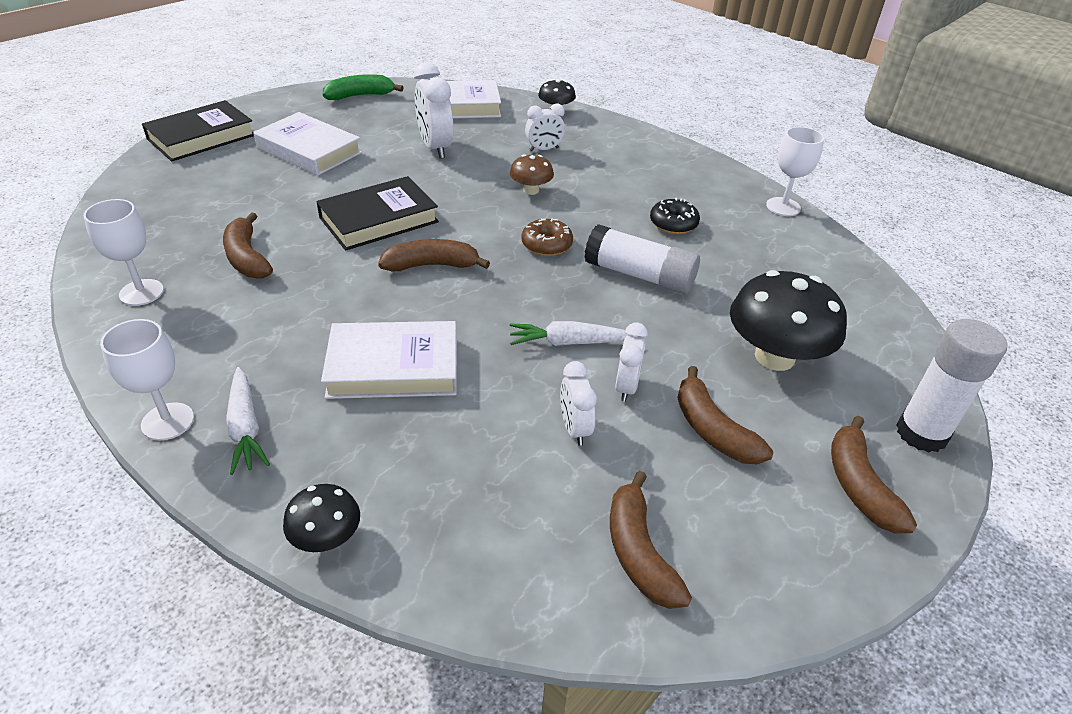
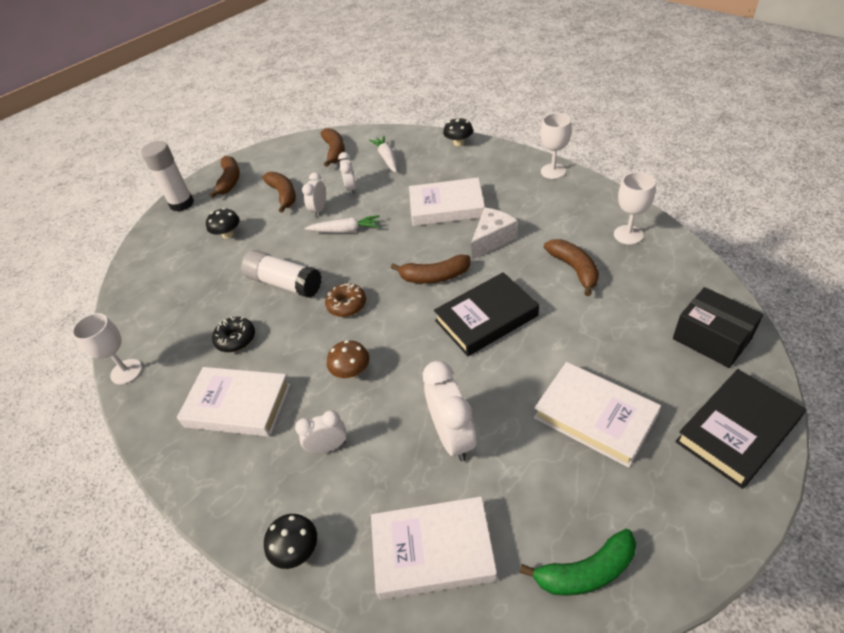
camera: 170 degrees left, 5 degrees up
(157, 187) = (711, 338): none -> black box
(245, 428) = (513, 173): white carrot -> white carrot (387, 158)
(337, 305) = (492, 239): none -> white cheese
(640, 176) = (238, 405): none -> white book
(774, 357) = (228, 234): black mushroom -> black mushroom, size x0.52

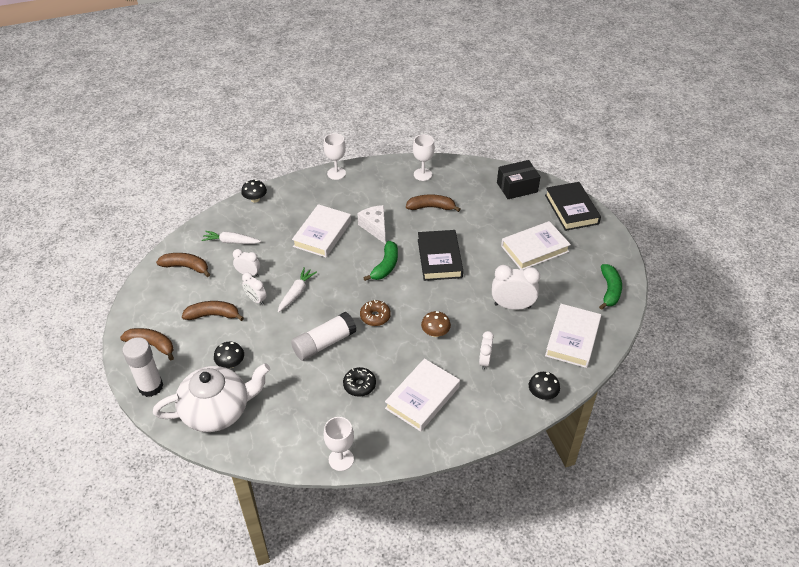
camera: 70 degrees left, 0 degrees up
(167, 254) = (217, 410): none -> white teapot
(434, 276) = (385, 266): brown banana -> green banana

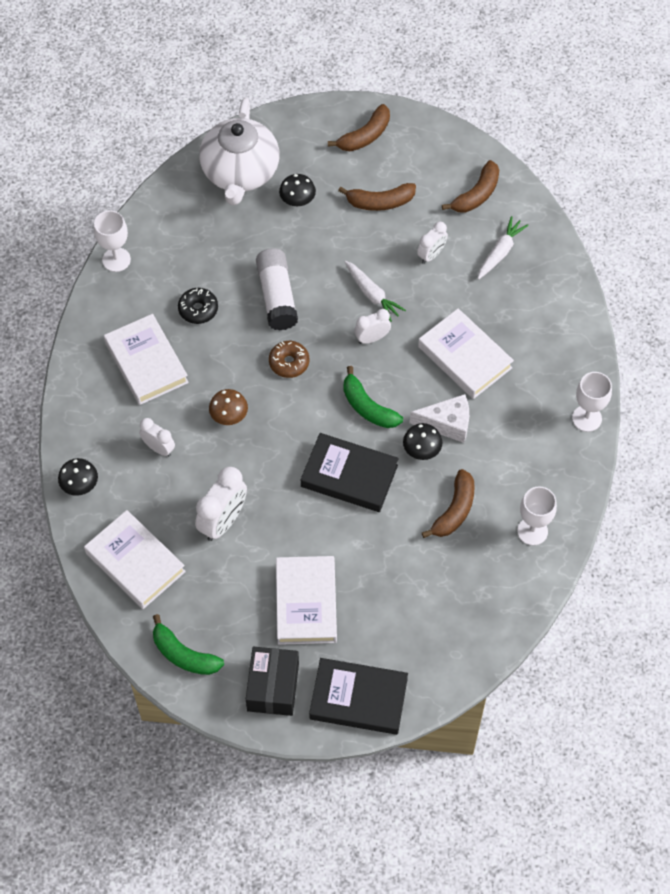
camera: 115 degrees right, 15 degrees up
(151, 386) = (305, 123): white glue stick -> none
(213, 315) = (380, 202): brown banana -> brown banana turned 60 degrees clockwise
(255, 199) = (574, 302): black mushroom -> black mushroom (422, 450)
(256, 300) = (382, 250): white clock -> white clock (372, 338)
(517, 187) = (442, 648): black box -> black box (273, 687)

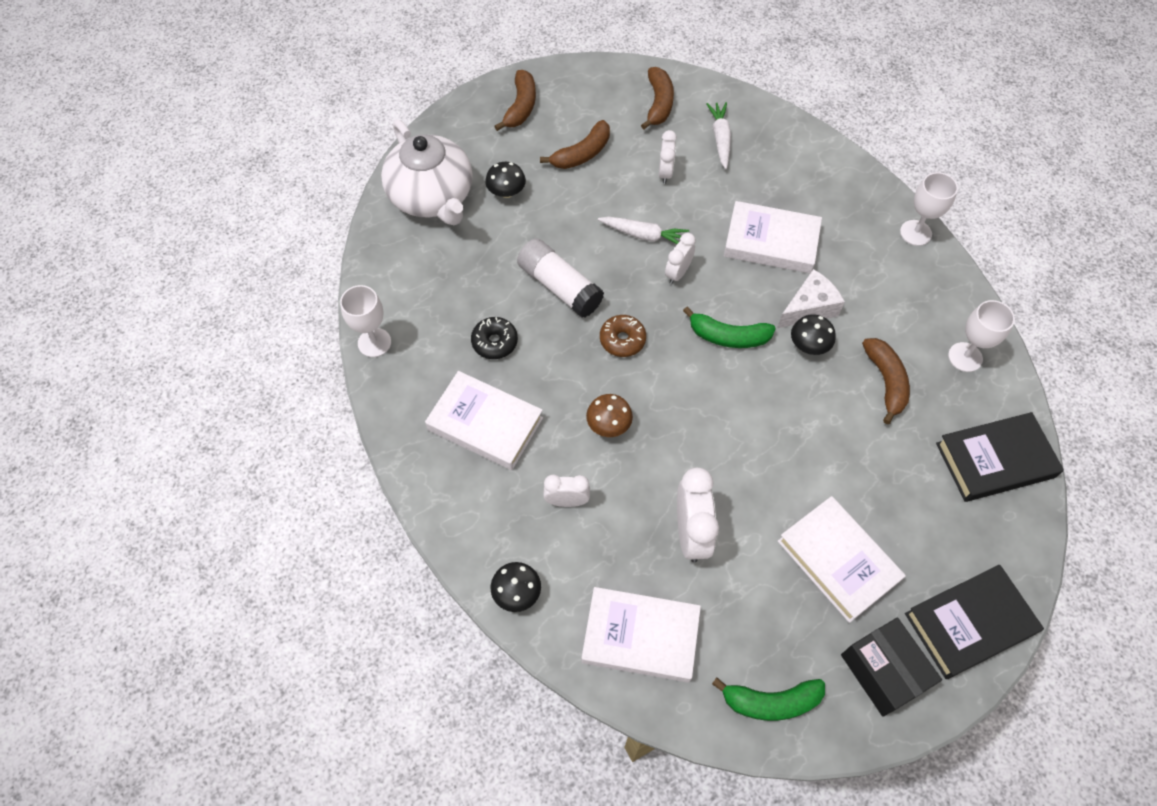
camera: 35 degrees left, 0 degrees up
(349, 476) = (768, 410): black book -> black book (995, 460)

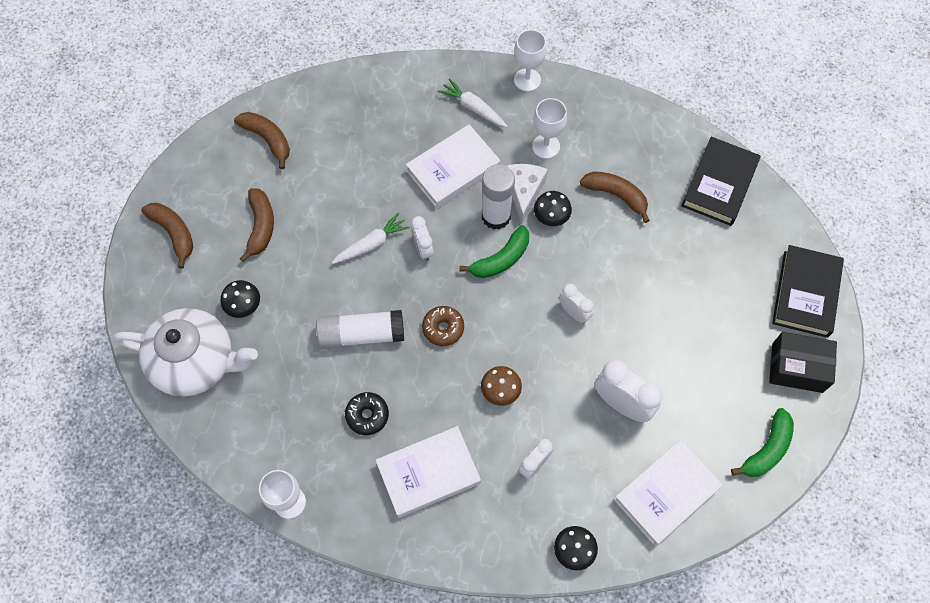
camera: 50 degrees left, 5 degrees up
(665, 173) = (332, 186): white clock -> white clock (573, 312)
(720, 139) = (339, 127): white carrot -> white carrot (473, 108)
(763, 304) = (496, 216): none -> white glue stick
(838, 561) = (710, 331): white book -> none
(965, 357) = (639, 136): white goblet -> white goblet (546, 146)

